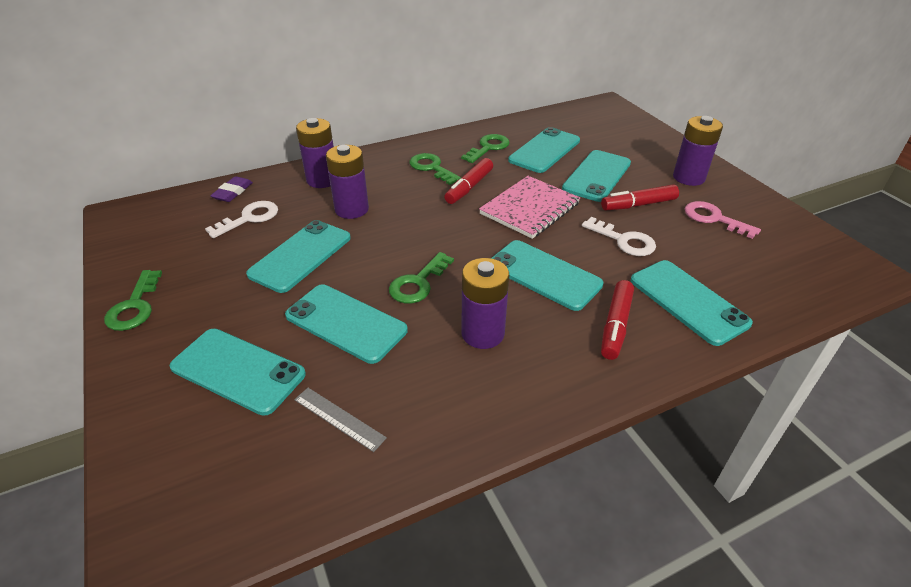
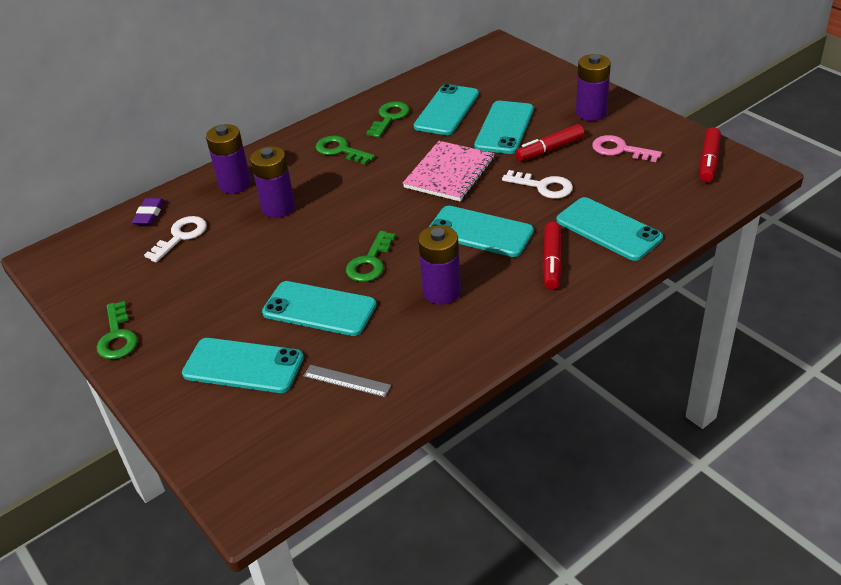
camera: 10 degrees left, 0 degrees up
(300, 256) = (249, 261): turquoise phone -> none
(469, 187) = (384, 163): red marker -> red marker (708, 161)

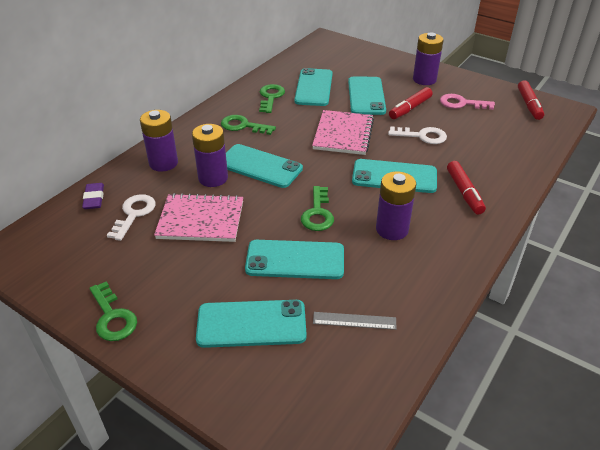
camera: 20 degrees left, 0 degrees up
(244, 252) = (201, 220): none -> pink notebook
(608, 229) = (490, 162): turquoise phone -> turquoise phone (260, 166)

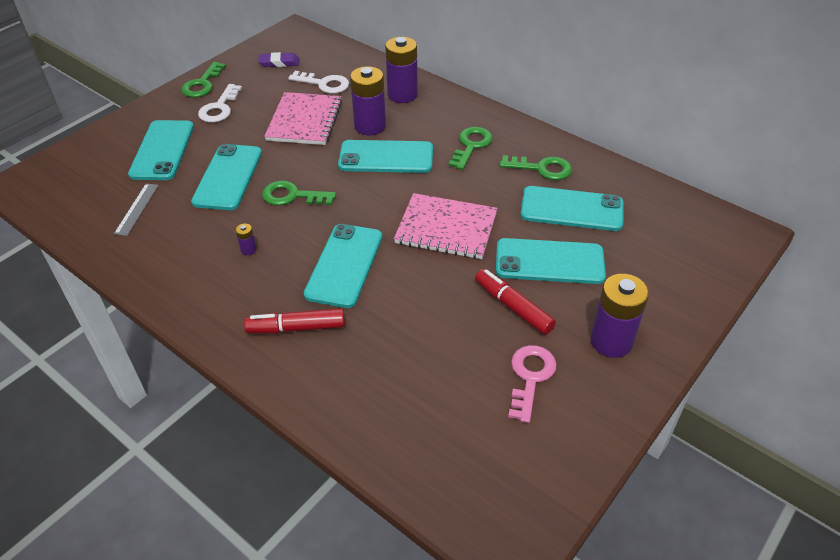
camera: 95 degrees right, 5 degrees up
(94, 198) = (352, 62): purple eraser -> purple eraser (279, 63)
(112, 317) = (202, 84): green key -> green key turned 45 degrees counterclockwise
(260, 166) = (386, 157): turquoise phone -> turquoise phone turned 60 degrees clockwise
(392, 229) = (248, 250): purple battery -> purple battery, size x0.42
(422, 136) = (434, 308): white key -> white key (219, 108)
(529, 105) = (527, 482): red marker -> none

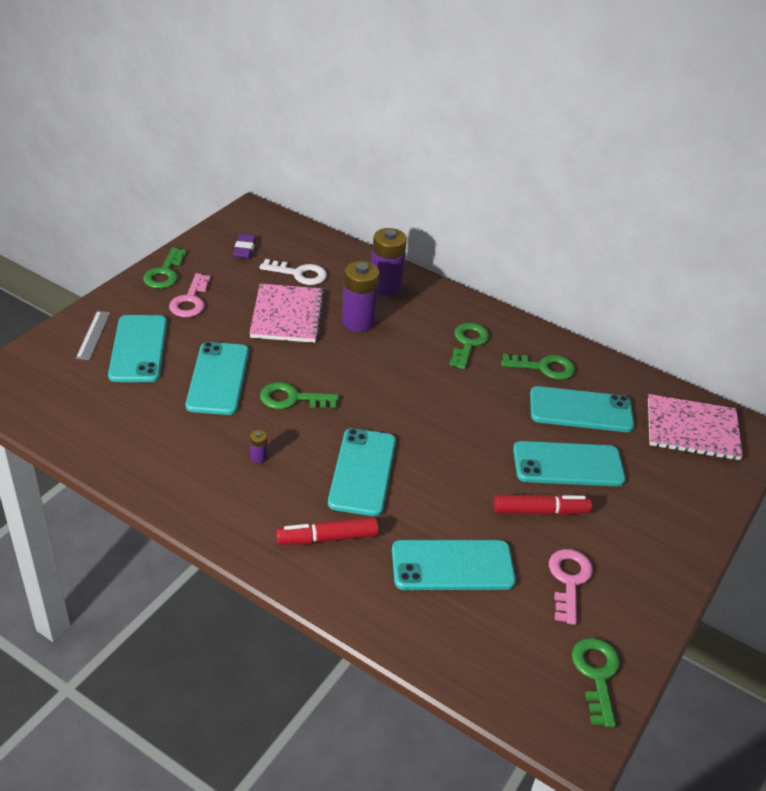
camera: 10 degrees left, 5 degrees down
(137, 209) = (126, 414): grey ruler -> grey ruler (93, 335)
(219, 108) = (190, 301): white key -> pink key
(279, 63) = (244, 249): purple eraser -> purple eraser turned 75 degrees counterclockwise
(386, 157) = (382, 356): turquoise phone -> turquoise phone (452, 566)
(446, 228) = (459, 431): pink notebook -> pink notebook (692, 429)
(513, 307) = (540, 511): red marker -> red marker turned 135 degrees clockwise
(542, 476) = (596, 675): none -> green key
(611, 341) = (640, 543): purple battery -> none

